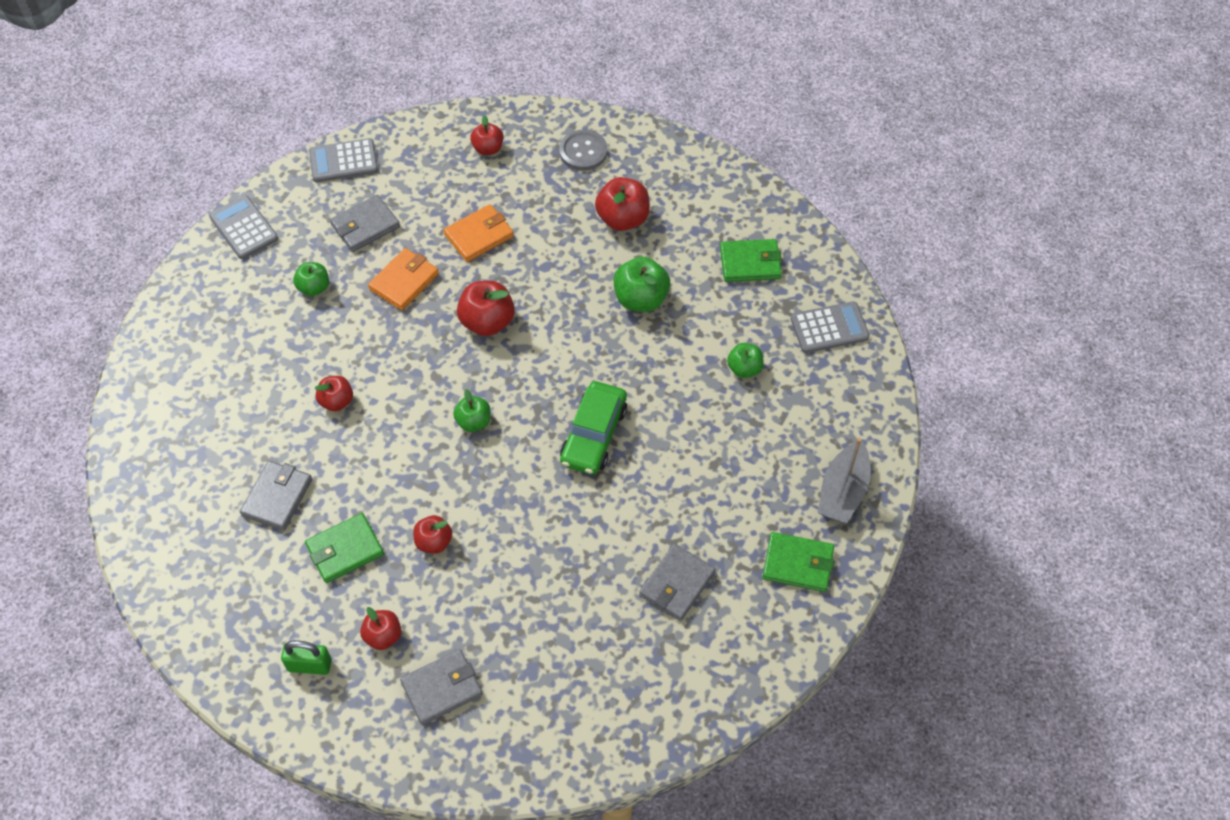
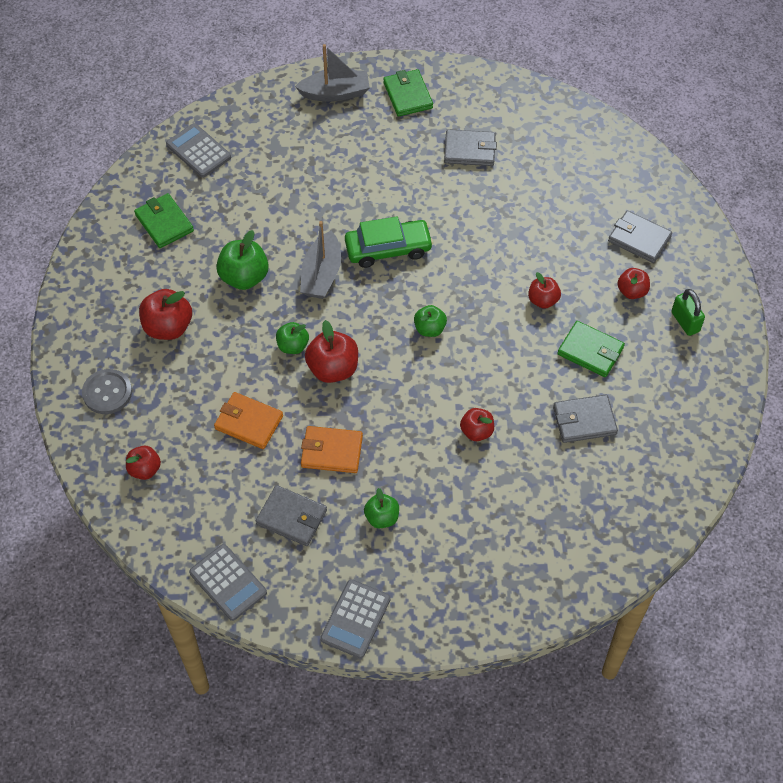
camera: 120 degrees left, 0 degrees up
(601, 362) = (321, 274): none -> grey boat
(744, 368) = (269, 185): green apple -> green apple (293, 346)

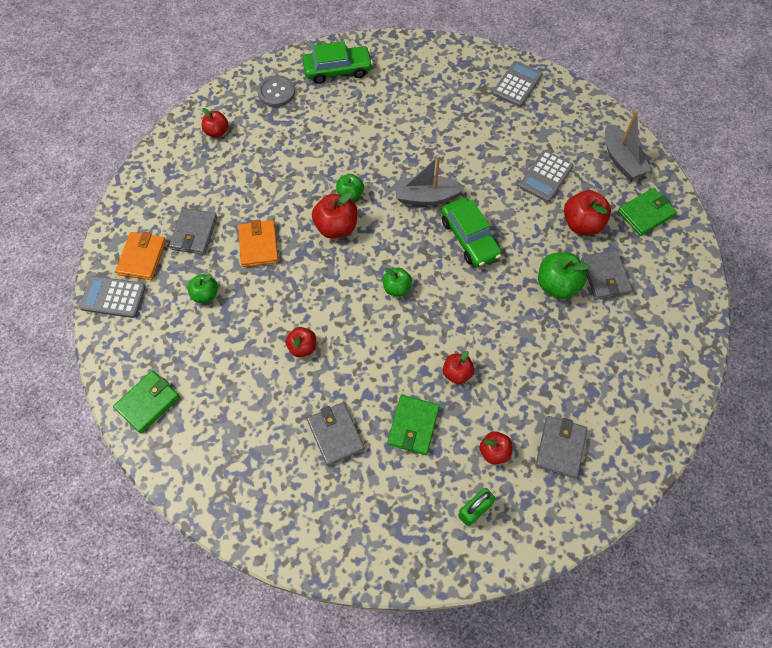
camera: 75 degrees right, 5 degrees up
(100, 320) = (337, 70): none -> green car
(164, 223) = (438, 82): green wallet -> green wallet (148, 403)
(168, 327) = (343, 111): red apple -> red apple (582, 224)
(228, 582) = (132, 207): grey calculator -> grey calculator (546, 176)
(244, 277) = (405, 146): green apple -> green apple (557, 285)
(249, 422) = (272, 184): orange wallet -> orange wallet (142, 257)

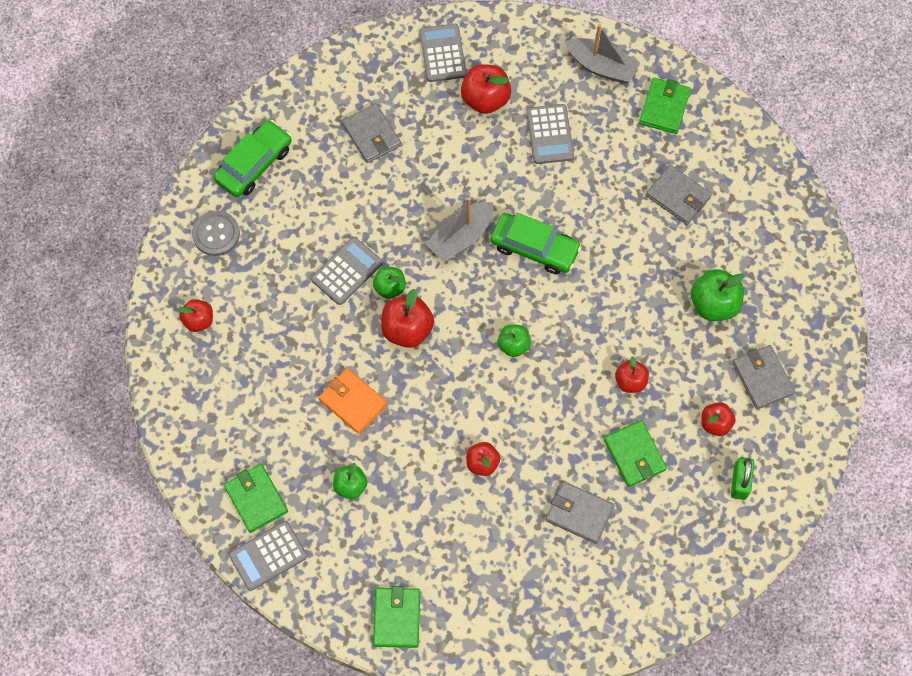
camera: 40 degrees left, 5 degrees up
(142, 257) = (256, 499): orange wallet -> green wallet
(194, 233) = (281, 437): grey wallet -> grey wallet (371, 135)
(332, 166) = (347, 271): none -> grey calculator
(557, 285) = (645, 235): green apple -> green apple (714, 304)
(582, 224) = (619, 159): red apple -> red apple (485, 99)

